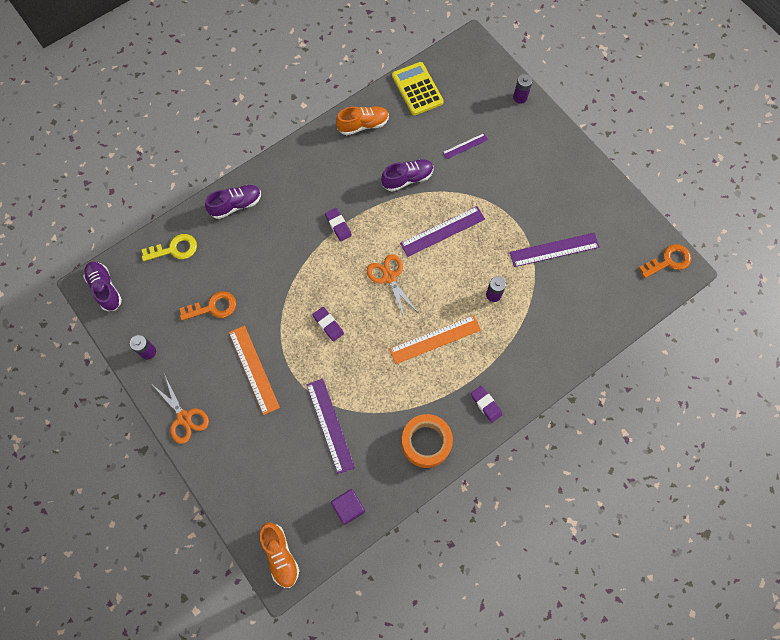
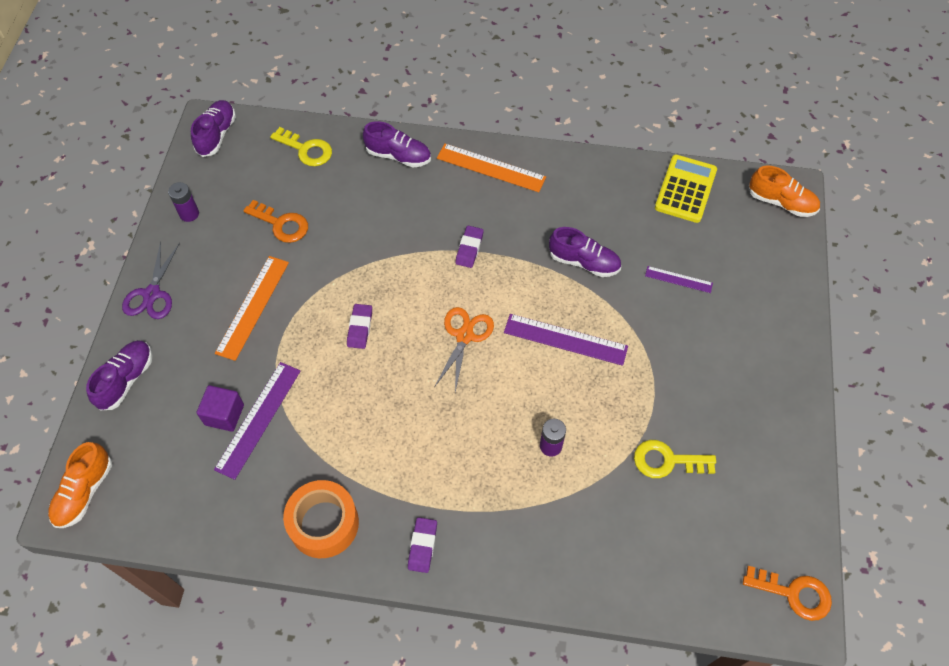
camera: 45 degrees right, 10 degrees down
(184, 418) = (152, 294): orange scissors -> purple scissors
(229, 477) = (126, 380): none -> purple shoe
(348, 507) = (187, 511): purple cube -> purple cube (224, 415)
(363, 125) = (594, 180): orange shoe -> orange shoe (781, 202)
(435, 339) = (443, 434): orange ruler -> orange ruler (491, 167)
(520, 97) = (792, 280): purple battery -> none
(554, 250) = (667, 461): purple ruler -> yellow key

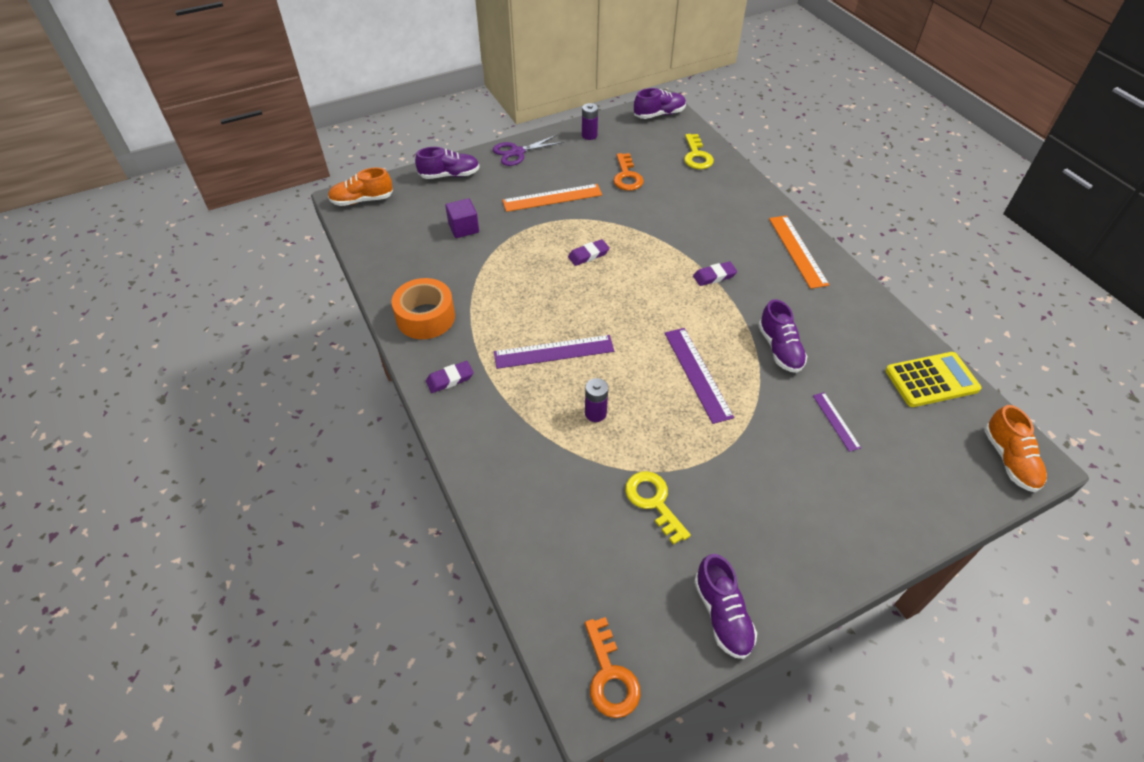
camera: 55 degrees right, 10 degrees down
(258, 419) = (474, 245): purple ruler -> purple ruler (554, 351)
(398, 156) = (746, 199): purple shoe -> purple shoe (722, 614)
(464, 336) = (638, 312): orange scissors -> none

